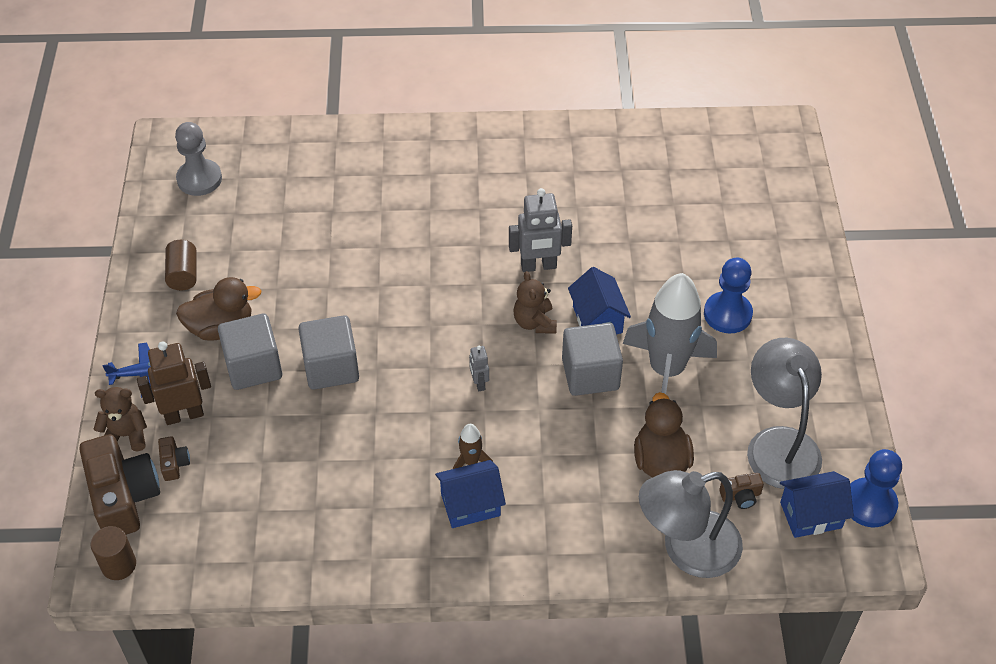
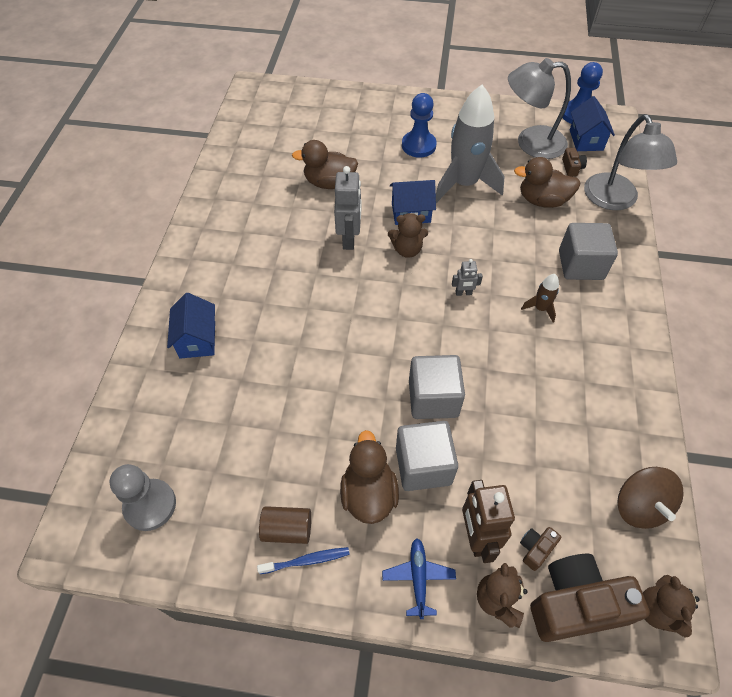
camera: 80 degrees left, 5 degrees up
(118, 565) = (657, 610): brown cylinder -> brown teddy bear
(156, 292) = (306, 560): none -> blue toothbrush
(174, 463) = (536, 549): brown camera -> brown camera turned 45 degrees counterclockwise
(224, 555) = (639, 506): none -> brown spinning top
(470, 504) = (581, 314): blue house -> blue house (197, 339)
(590, 374) = (462, 225): grey cube -> grey cube (580, 265)
(627, 233) = (329, 183): none -> brown duck

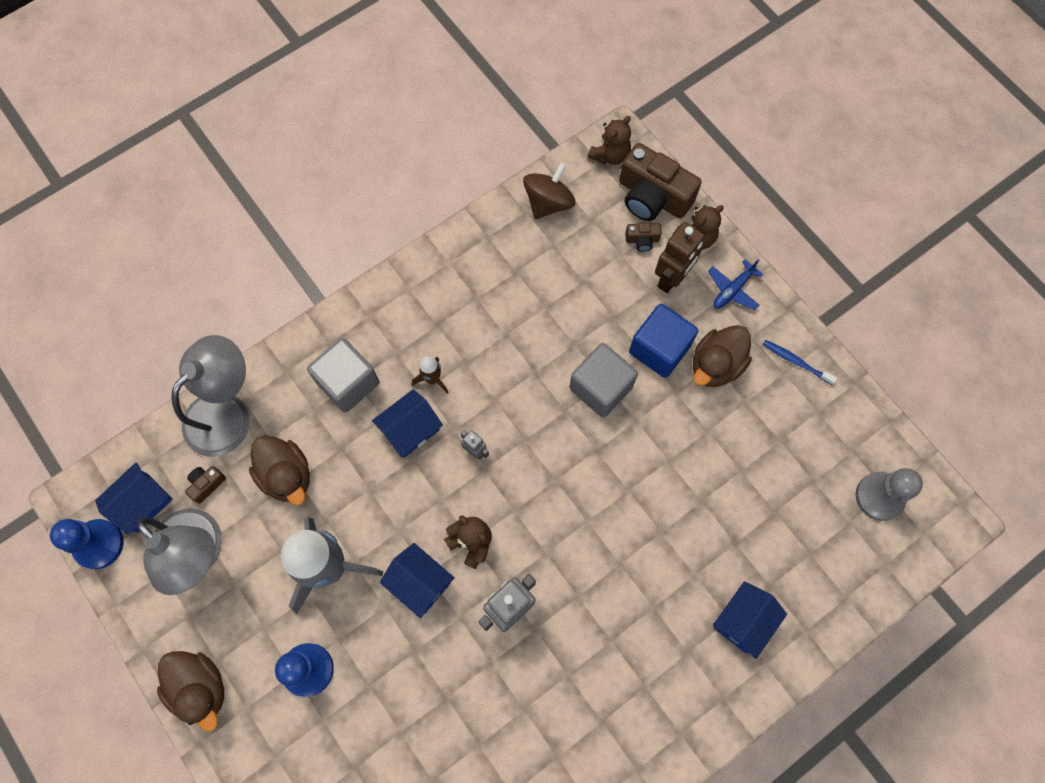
camera: 135 degrees left, 15 degrees up
(287, 529) = (792, 392): brown cylinder -> none
(329, 183) = (454, 707): brown duck -> brown duck (200, 688)
(423, 465) = (659, 349): grey cube -> blue cube
(513, 272) = (410, 430): none -> blue house

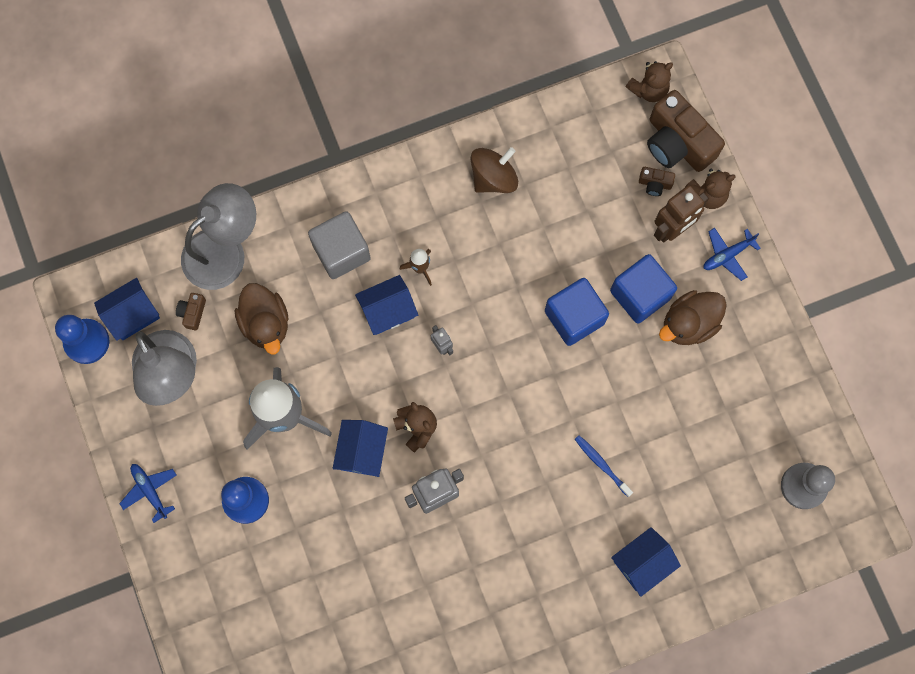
camera: 15 degrees right, 5 degrees up
(200, 688) = (150, 490): brown duck -> blue plane
(206, 484) = (192, 313): brown camera -> brown camera turned 45 degrees counterclockwise
(420, 583) = (362, 451): blue house -> blue house turned 45 degrees clockwise
(548, 202) = (575, 123): brown spinning top -> brown spinning top (493, 178)
(601, 388) = (574, 317): grey cube -> blue cube
(796, 361) = (766, 340): blue toothbrush -> blue toothbrush (601, 464)

